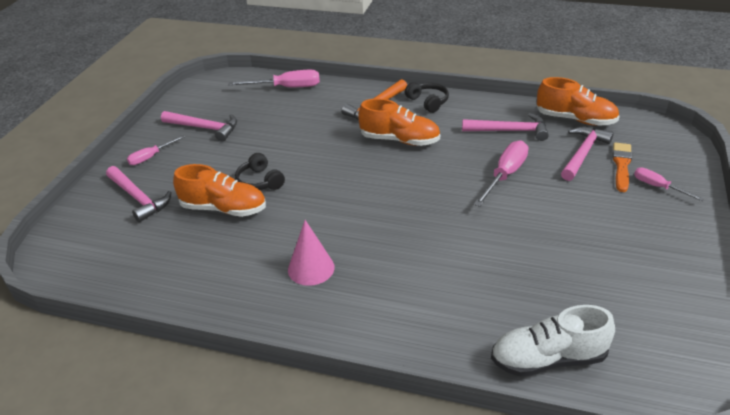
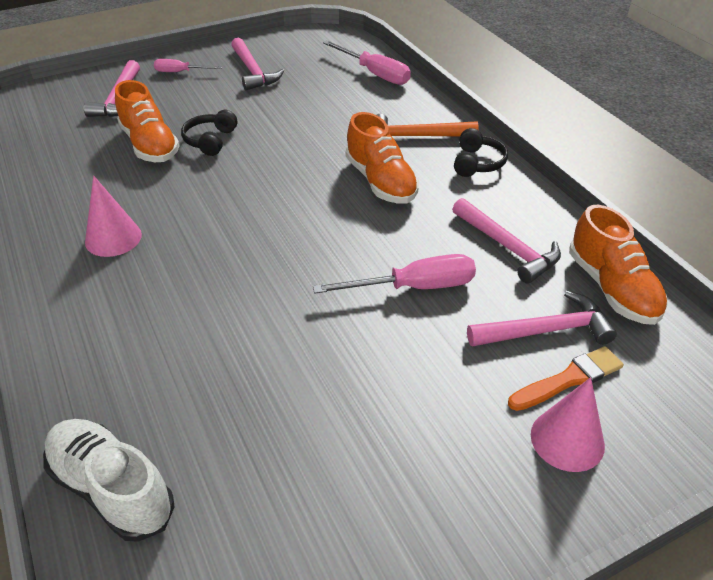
camera: 45 degrees right, 5 degrees up
(658, 187) = (567, 439): pink screwdriver -> pink cone

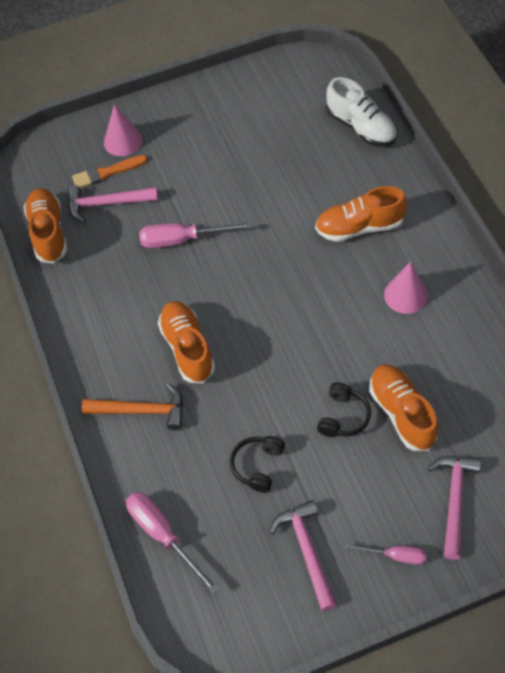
camera: 170 degrees left, 15 degrees up
(155, 313) = (359, 227): none -> orange shoe
(477, 163) = (96, 368): black headphones -> black headphones (257, 466)
(507, 247) = (105, 271): pink hammer -> none

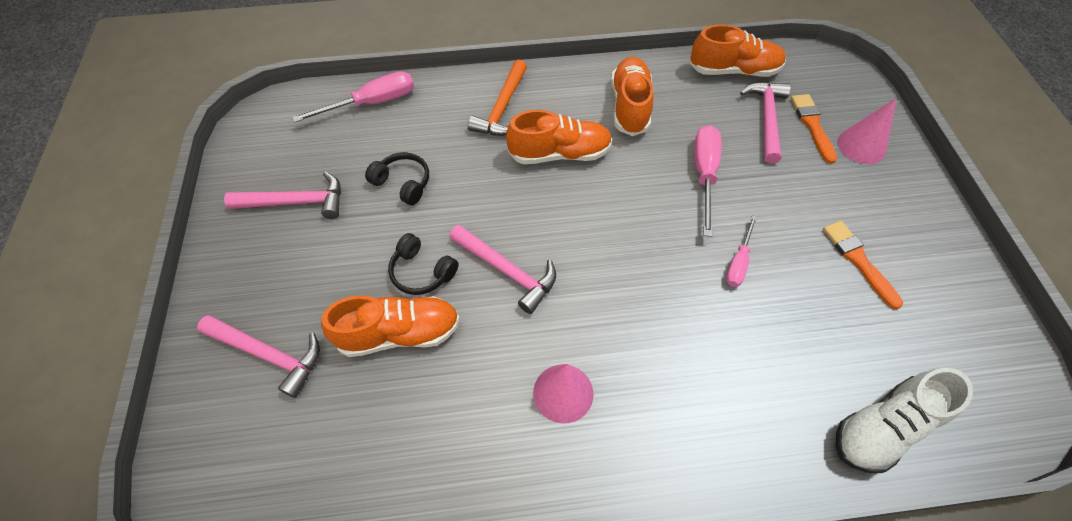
camera: 100 degrees right, 0 degrees up
(238, 141) = (858, 260): none -> orange brush
(321, 355) = (507, 271): none -> pink hammer
(359, 227) = (689, 368): orange shoe -> orange shoe (630, 106)
(395, 555) = (246, 275): pink screwdriver -> pink screwdriver (738, 262)

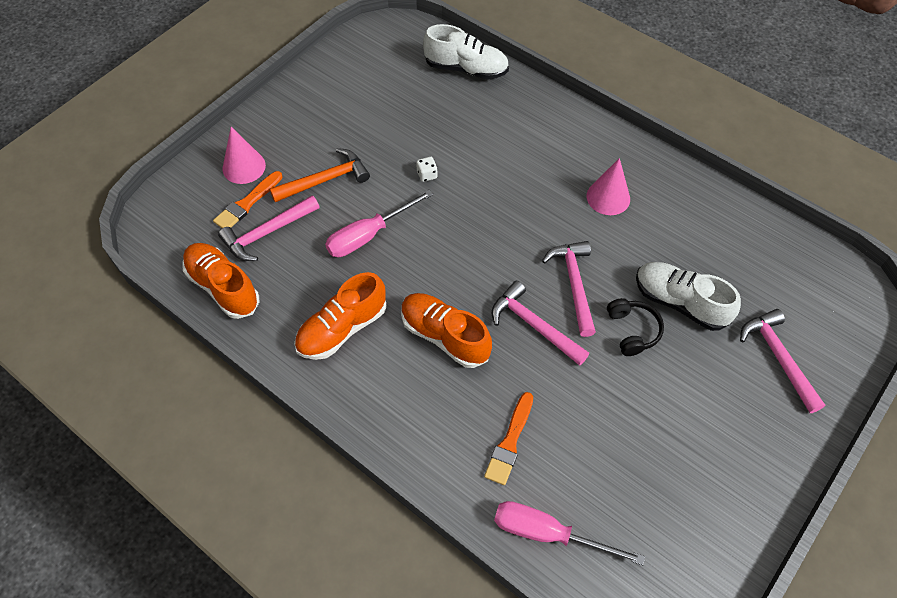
camera: 135 degrees left, 0 degrees up
(296, 202) = (690, 473): pink hammer -> pink hammer (534, 325)
(399, 333) = (679, 302): orange shoe -> white shoe
(403, 183) = (589, 416): black headphones -> none
(502, 108) = (441, 419): orange hammer -> orange hammer (325, 180)
(738, 262) = (427, 175): pink screwdriver -> white dice
(858, 260) = (360, 123): orange brush -> orange brush (510, 442)

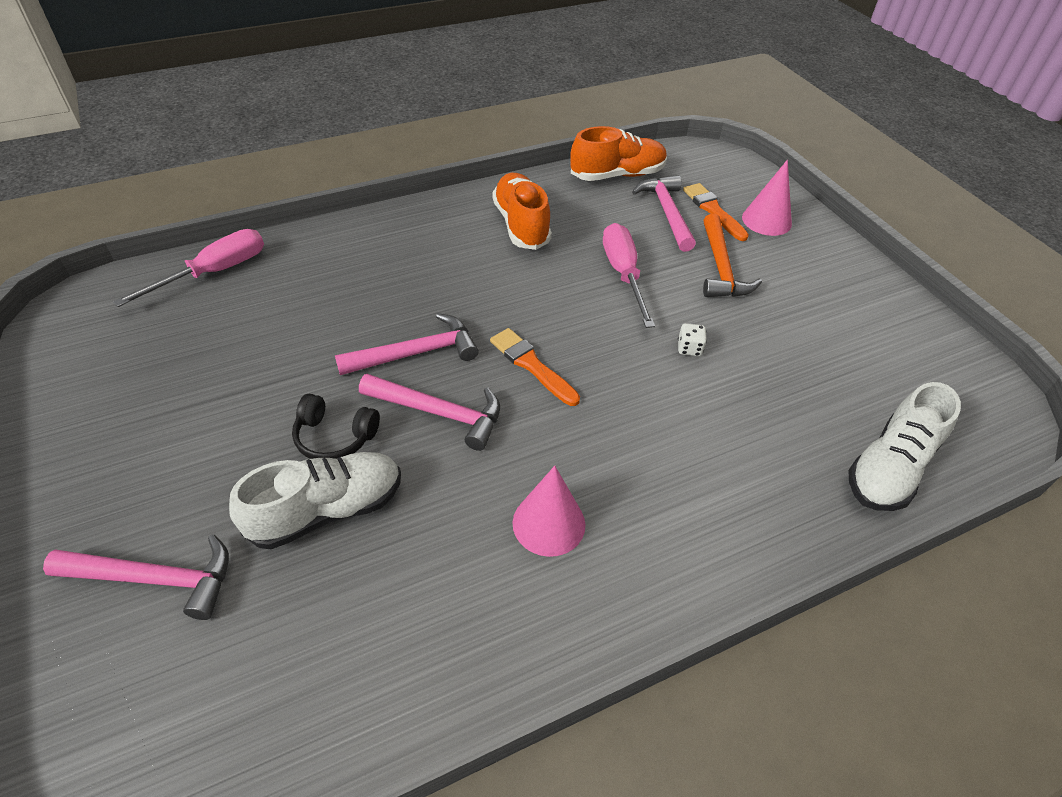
camera: 115 degrees right, 10 degrees down
(444, 336) = (460, 283): orange shoe -> none
(510, 442) = (313, 283): orange brush -> orange brush (531, 365)

